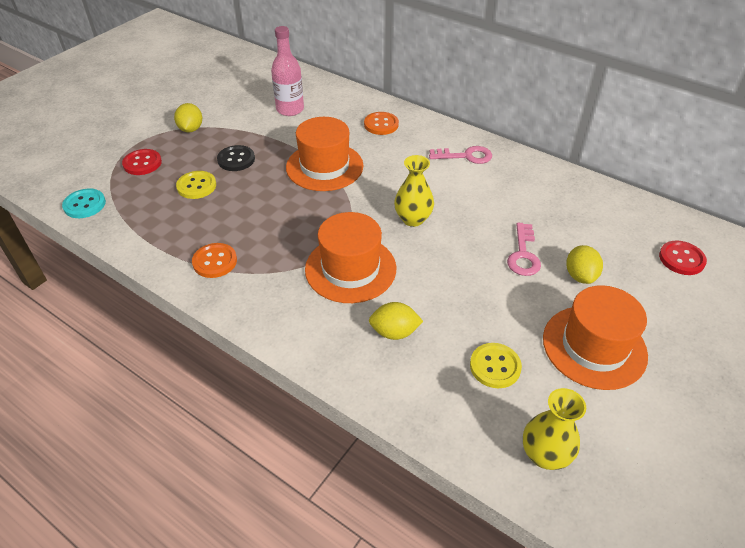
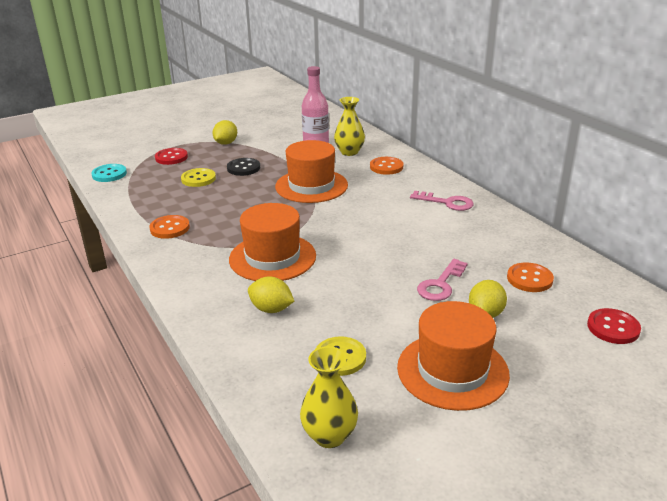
camera: 25 degrees right, 15 degrees down
(413, 219) = (357, 236): yellow vase -> yellow vase (349, 152)
(589, 226) = (529, 279): none -> orange button

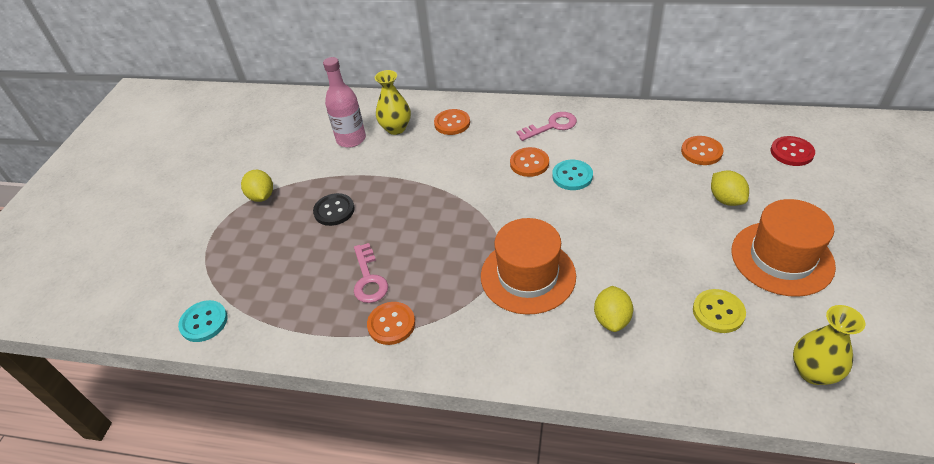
camera: 45 degrees left, 15 degrees up
(171, 157) = (235, 252): red button -> none
(198, 179) = (313, 254): yellow button -> none
(271, 309) = (611, 319): yellow lemon -> yellow lemon turned 60 degrees counterclockwise
(311, 186) = (428, 185): orange hat -> none
(390, 211) = (529, 163): none -> orange button
(403, 233) = (572, 176): none -> turquoise button
(440, 284) = (667, 199): pink key -> pink key (369, 279)

